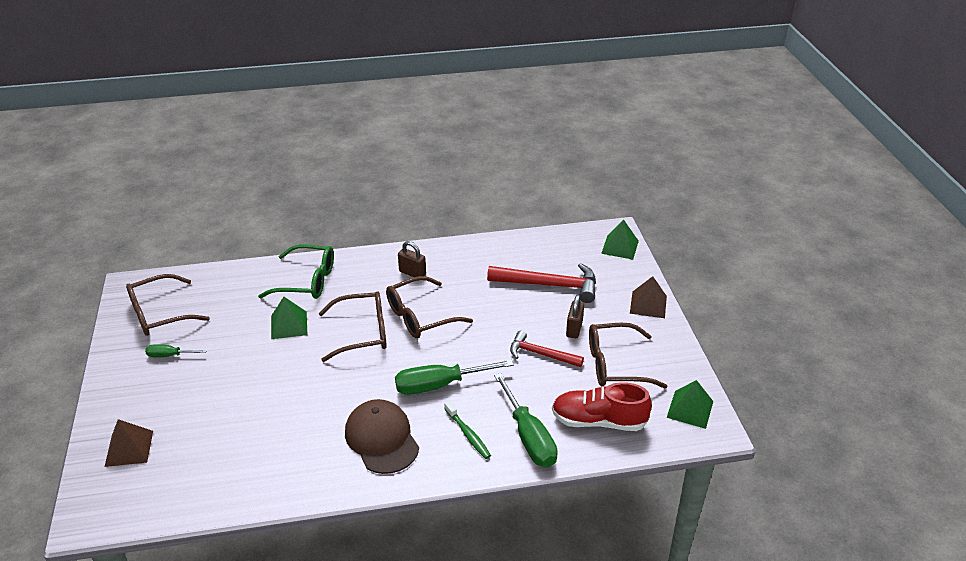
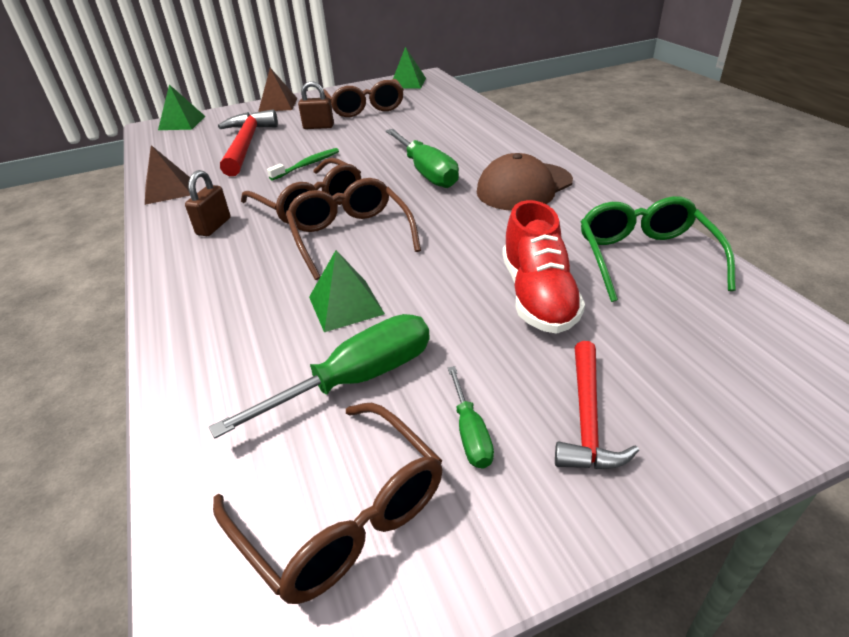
camera: 100 degrees left, 0 degrees up
(129, 448) = (710, 389): brown pyramid -> brown pyramid (168, 190)
(307, 281) = (225, 318): green glasses -> green glasses (645, 257)
(468, 434) = (487, 149): green toothbrush -> green toothbrush (307, 165)
(529, 437) = (473, 126): green screwdriver -> green screwdriver (358, 379)
(541, 354) = (360, 135): red hammer -> red hammer (587, 418)
(598, 421) = (438, 106): red shoe -> red shoe (538, 296)

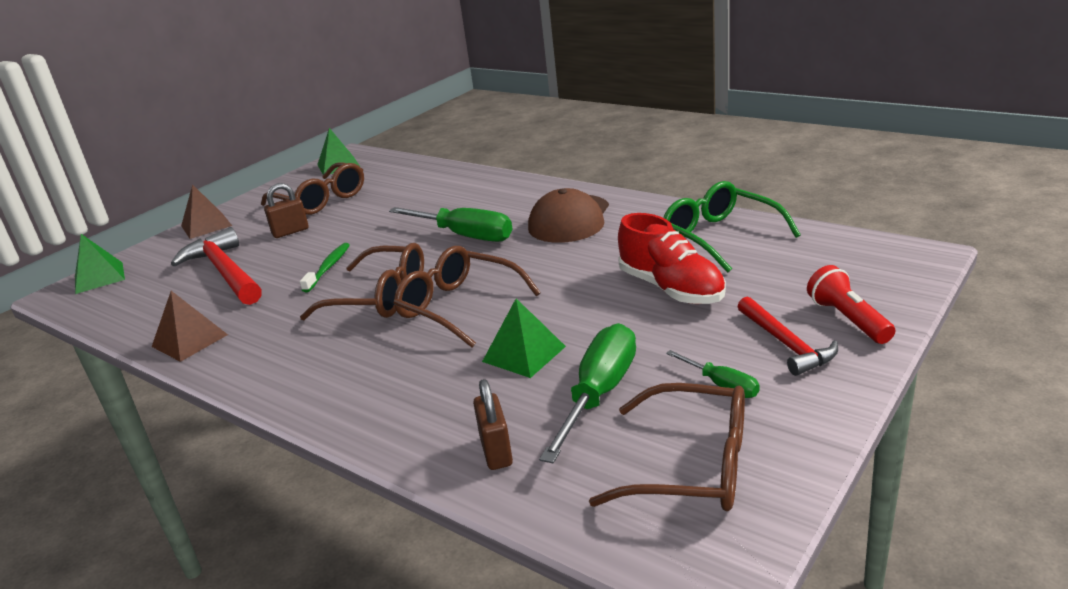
camera: 30 degrees left, 10 degrees down
(214, 226) = (299, 349): brown padlock -> brown padlock (496, 451)
(690, 423) = (848, 319): none -> red flashlight

